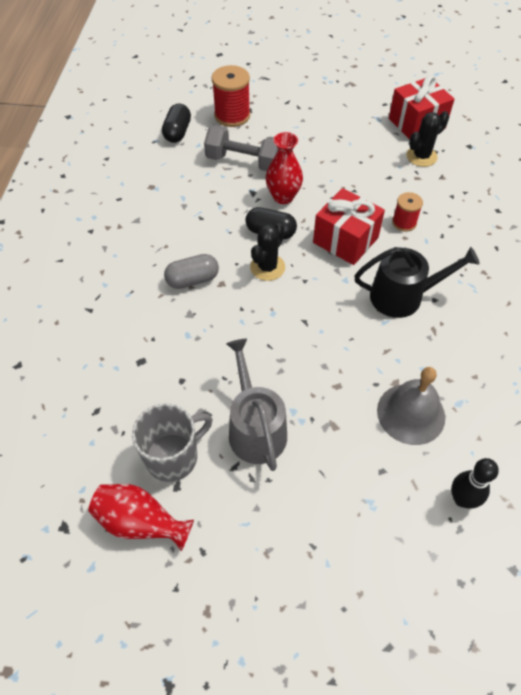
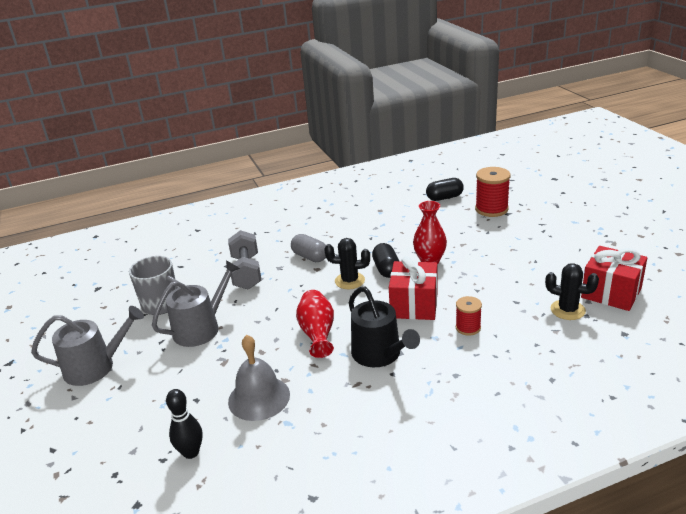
camera: 65 degrees right, 25 degrees down
(141, 522) = (110, 312): red vase -> red vase (317, 333)
(243, 162) = (447, 232): grey dumbbell -> grey dumbbell (246, 272)
(255, 566) = (95, 367): none -> grey watering can

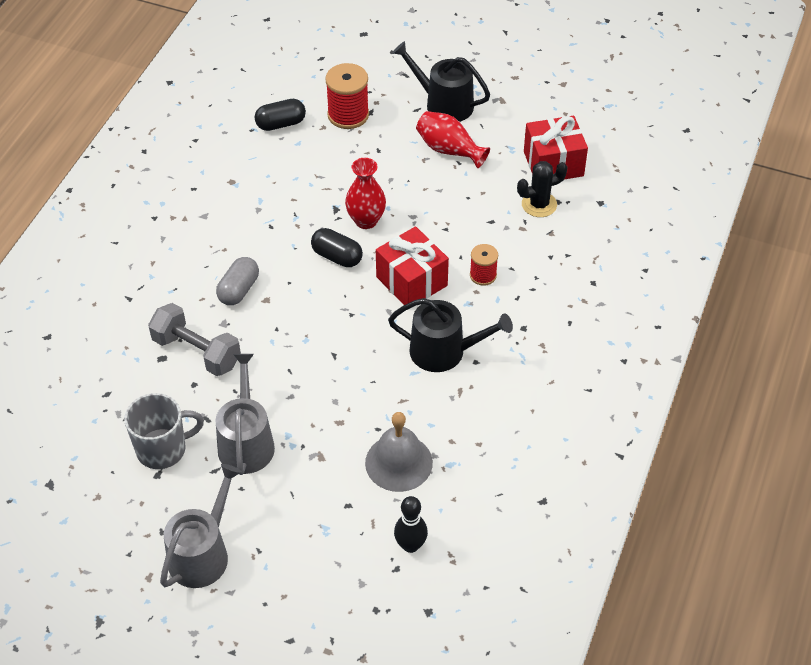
camera: 50 degrees left, 20 degrees up
(310, 257) = (239, 290): grey capsule -> grey capsule turned 60 degrees counterclockwise
(317, 333) = (365, 369): red vase -> red vase (449, 150)
(349, 281) = (319, 293): black cactus -> none
(444, 197) = (281, 124): black capsule -> black capsule turned 45 degrees clockwise
(565, 228) = (444, 104): none -> black watering can

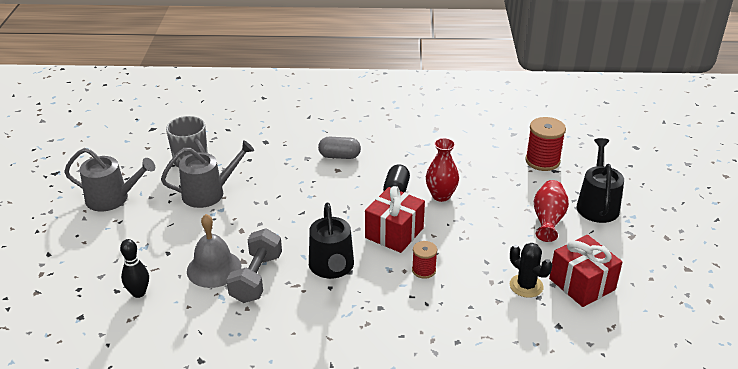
camera: 70 degrees right, 15 degrees down
(196, 352) = (277, 153): grey dumbbell -> grey dumbbell (256, 278)
(281, 124) = (507, 134): black capsule -> none

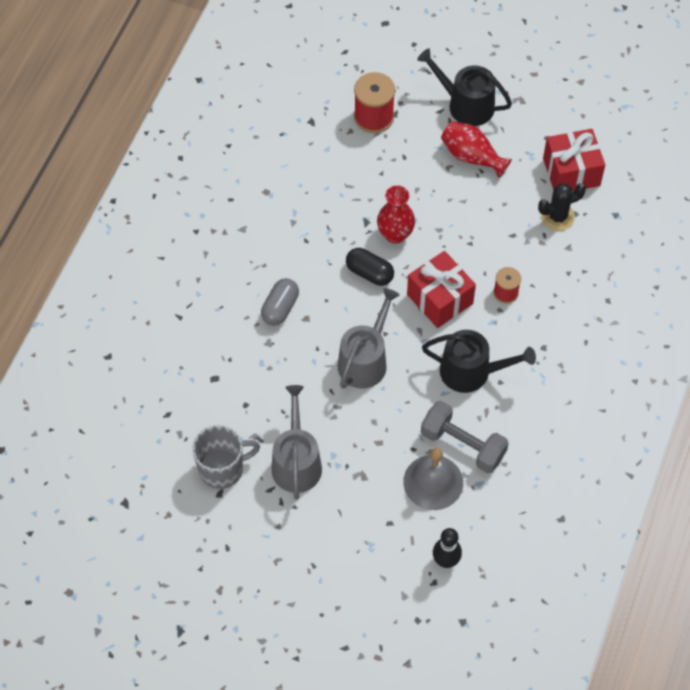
camera: 70 degrees left, 25 degrees up
(112, 198) = (264, 568): grey watering can -> grey watering can (365, 360)

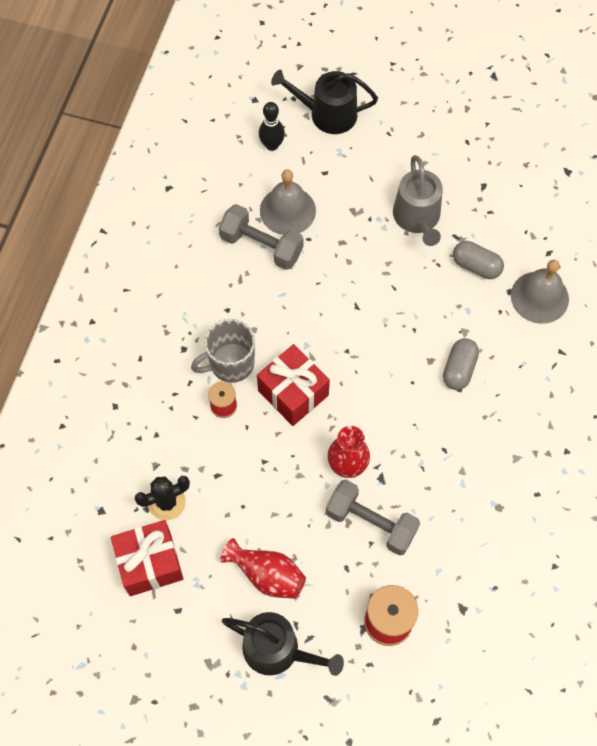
camera: 175 degrees right, 5 degrees up
(187, 370) = (539, 297): none -> grey bell
(222, 469) = (485, 207): grey mug -> grey mug (230, 364)
(244, 406) = (476, 266): none -> grey capsule
(365, 360) = (364, 321): grey watering can -> none
(369, 273) = (370, 416): black capsule -> none
(379, 188) = (371, 523): none -> grey dumbbell
(471, 372) = (256, 317): black watering can -> black watering can (327, 114)

